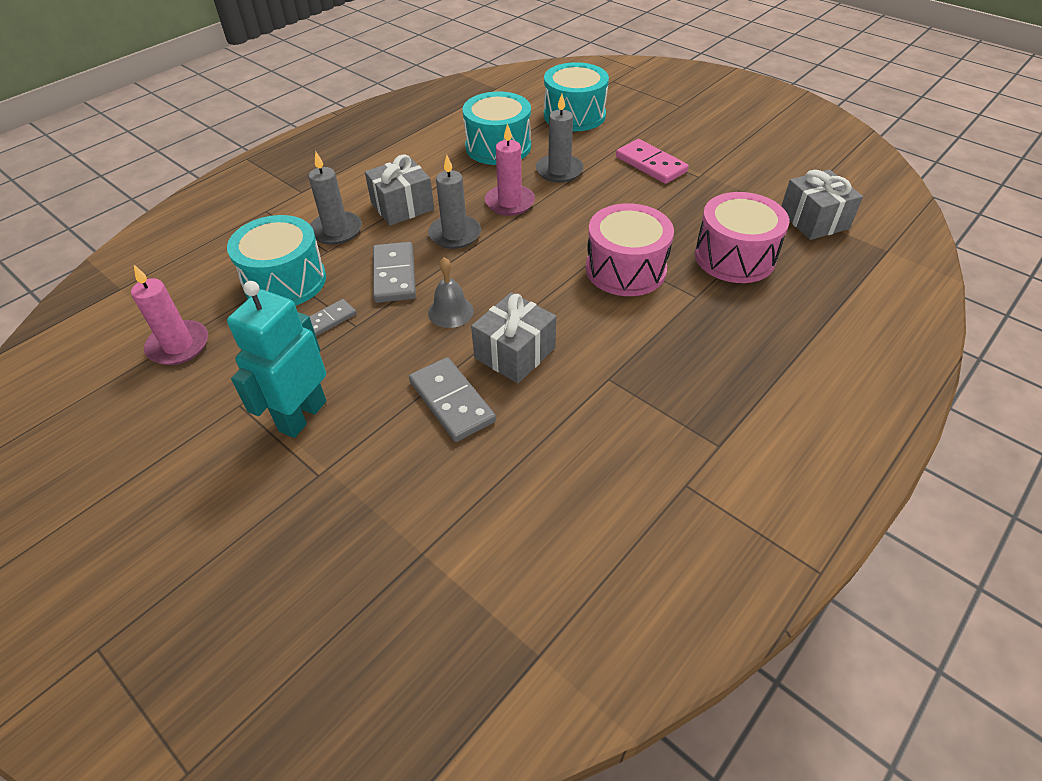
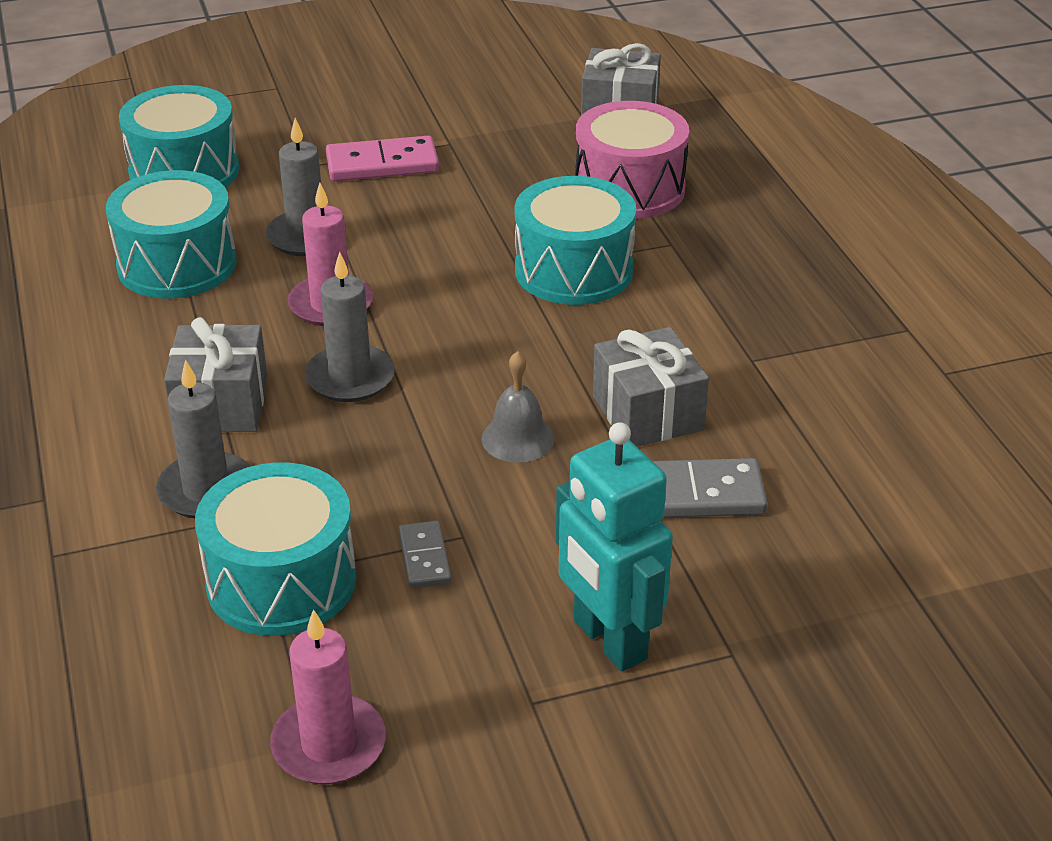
camera: 60 degrees left, 10 degrees down
(394, 275) = (385, 464): grey domino -> none
(625, 269) = (574, 270): pink drum -> turquoise drum

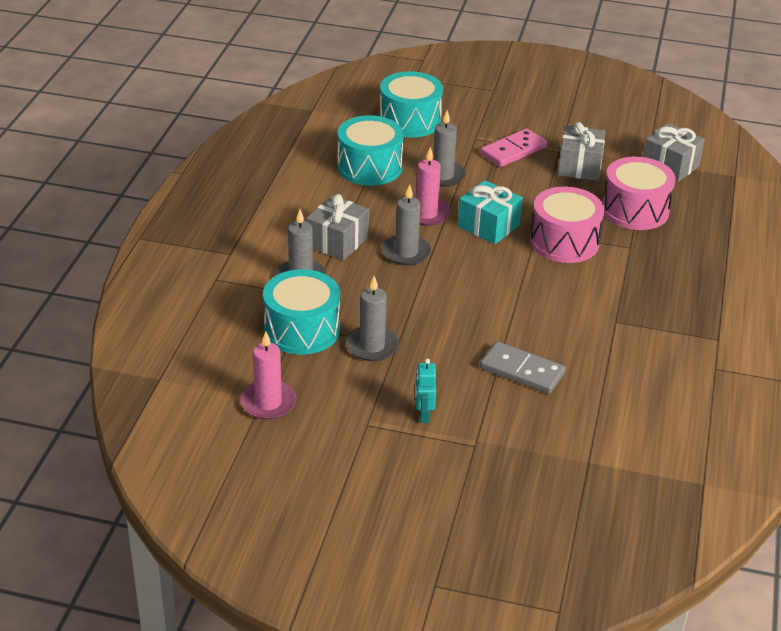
camera: 30 degrees right, 0 degrees up
(382, 164) = (513, 151): pink domino -> pink domino turned 60 degrees counterclockwise
(424, 558) = (372, 346): grey domino -> grey candle
(442, 288) = (488, 226): none -> turquoise gift
(517, 438) = (461, 311): grey bell -> none
(574, 270) = (564, 242): turquoise drum -> pink drum
(609, 640) = (423, 415): turquoise robot -> turquoise robot, size x0.51
(648, 413) = (536, 325): grey gift -> grey gift (579, 166)

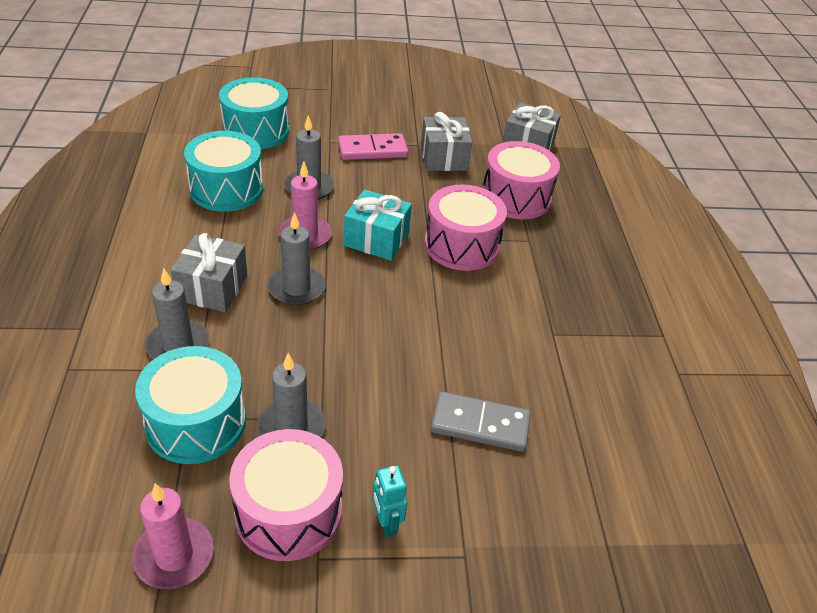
camera: 20 degrees left, 5 degrees up
(354, 395) = (288, 512): none -> pink drum
(513, 151) = (372, 150): pink domino -> pink domino turned 45 degrees clockwise

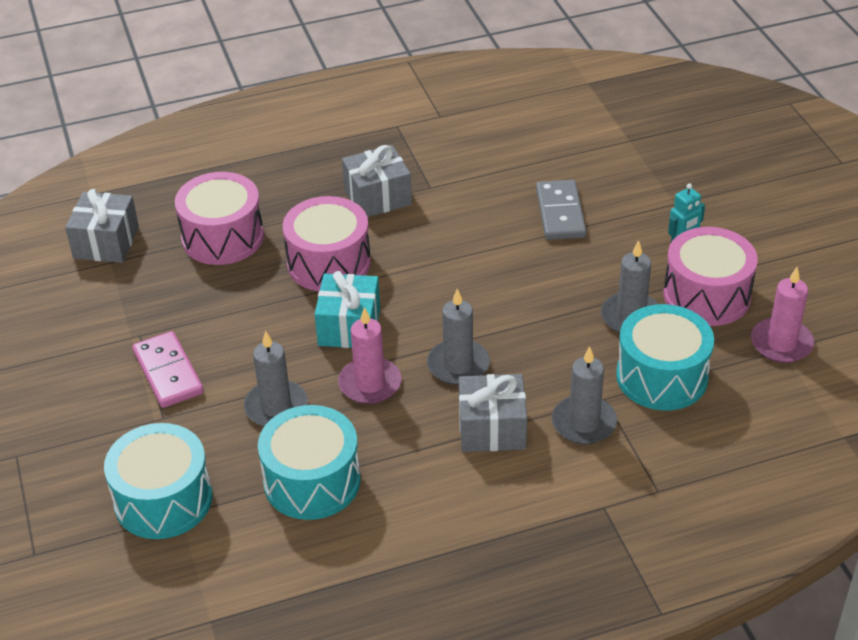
camera: 100 degrees left, 0 degrees up
(444, 158) = (162, 307): grey gift -> grey gift (377, 197)

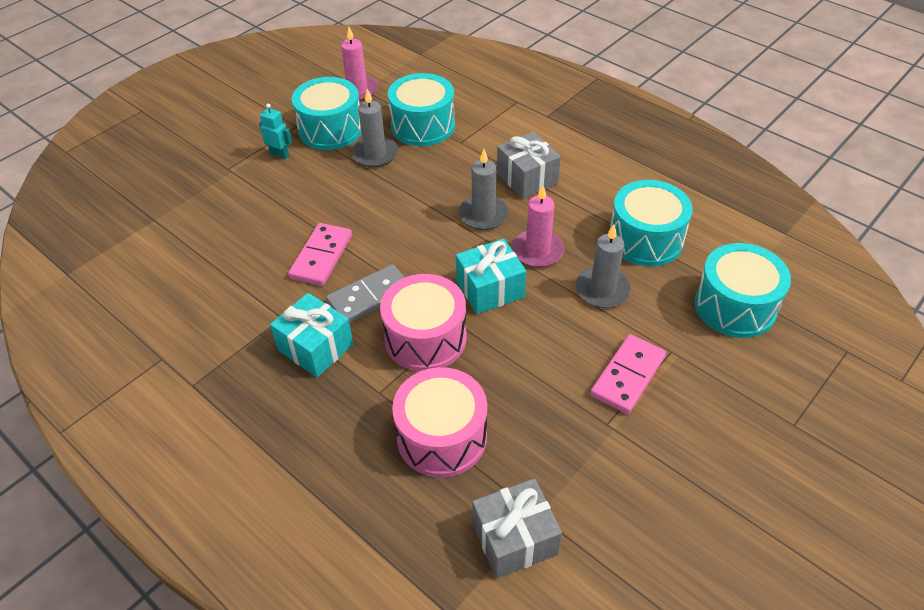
camera: 120 degrees left, 5 degrees up
(377, 197) = (315, 347): grey gift -> turquoise gift
(489, 230) = (321, 256): none -> pink domino
(560, 213) = (276, 225): grey domino -> grey domino (370, 297)
(584, 423) = (489, 143): grey candle -> none
(706, 295) = (330, 129): pink drum -> turquoise drum

